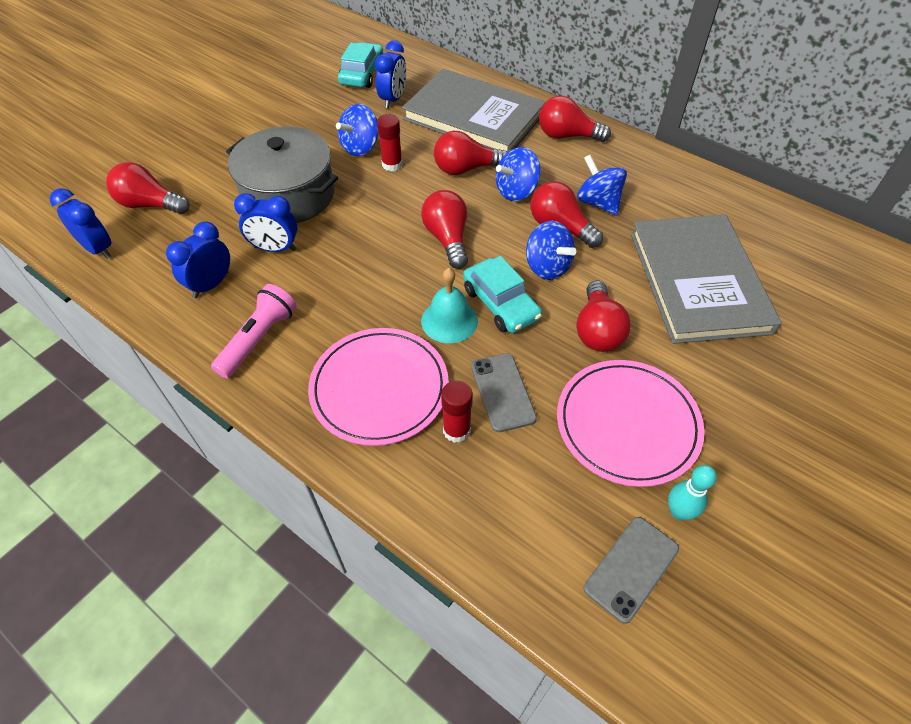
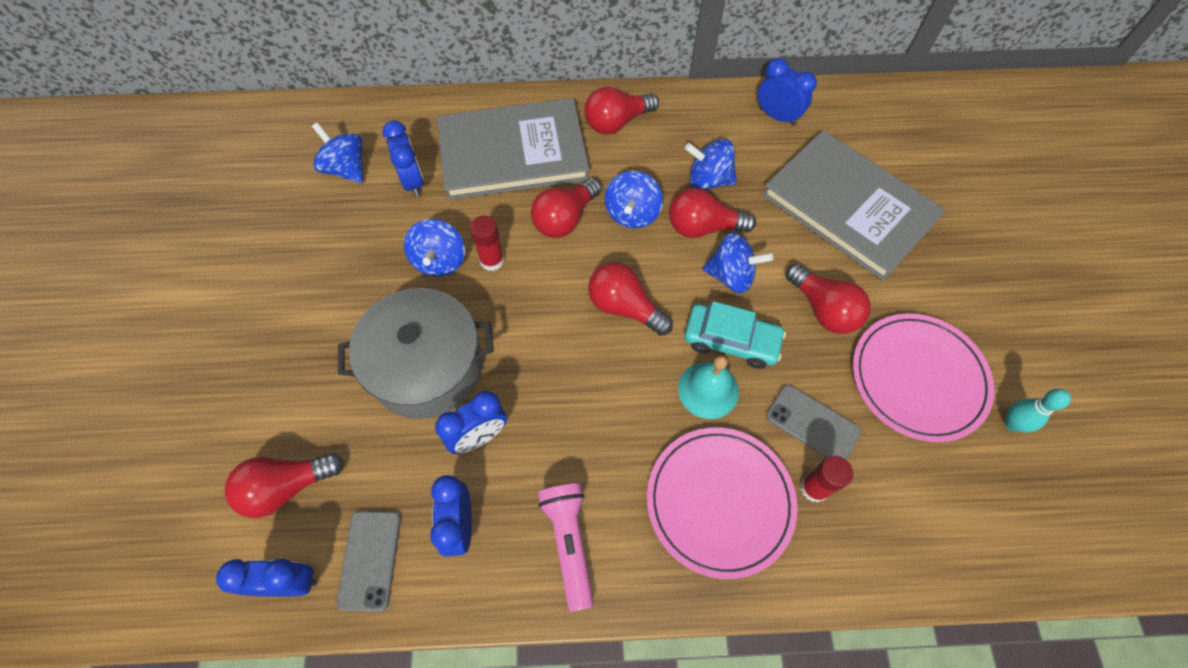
camera: 40 degrees left, 10 degrees up
(362, 74) = (346, 169): turquoise car -> blue spinning top
(631, 568) = (1025, 496): grey phone -> grey phone (370, 560)
(702, 194) = (777, 116): none -> blue clock

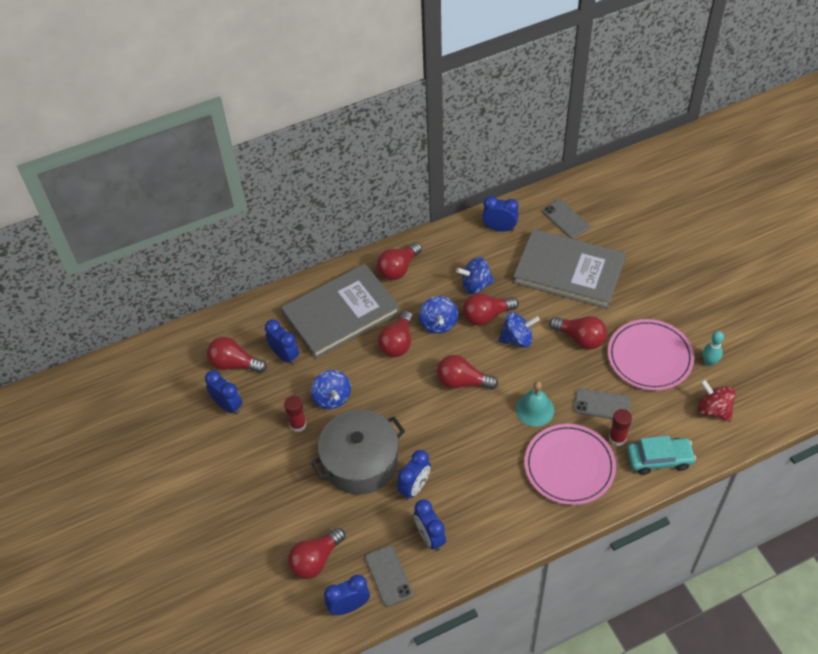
camera: 20 degrees left, 10 degrees down
(306, 219) = (228, 406): none -> blue clock
(346, 169) = (234, 364): blue spinning top -> red light bulb
(492, 260) = (365, 385): red glue stick -> red glue stick (298, 424)
(569, 543) = (496, 521): pink flashlight -> none
(731, 340) = (535, 377): turquoise car -> turquoise car (659, 459)
(875, 135) = (565, 219): none -> grey phone
(989, 505) = (713, 410): none -> red spinning top

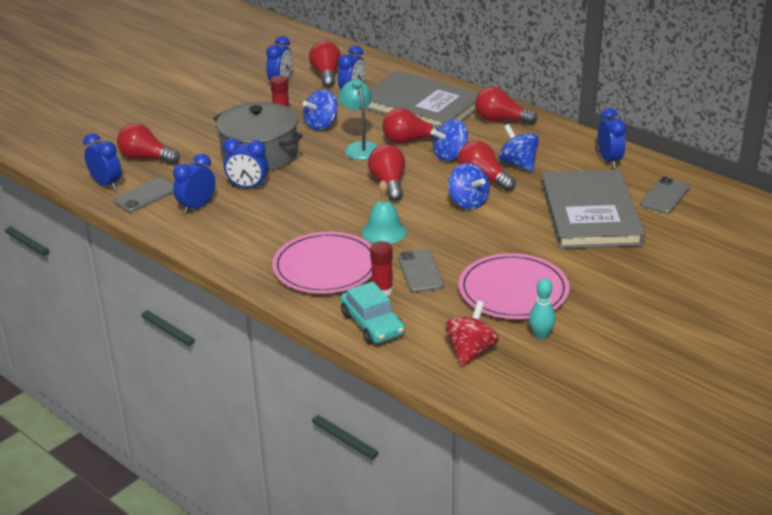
camera: 65 degrees right, 20 degrees down
(390, 382) = (360, 147): none -> turquoise lamp
(580, 338) = (501, 240): red light bulb -> none

